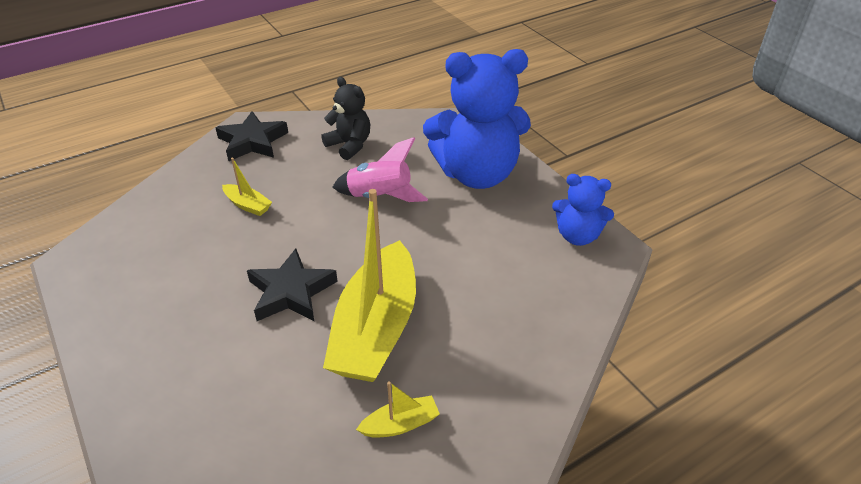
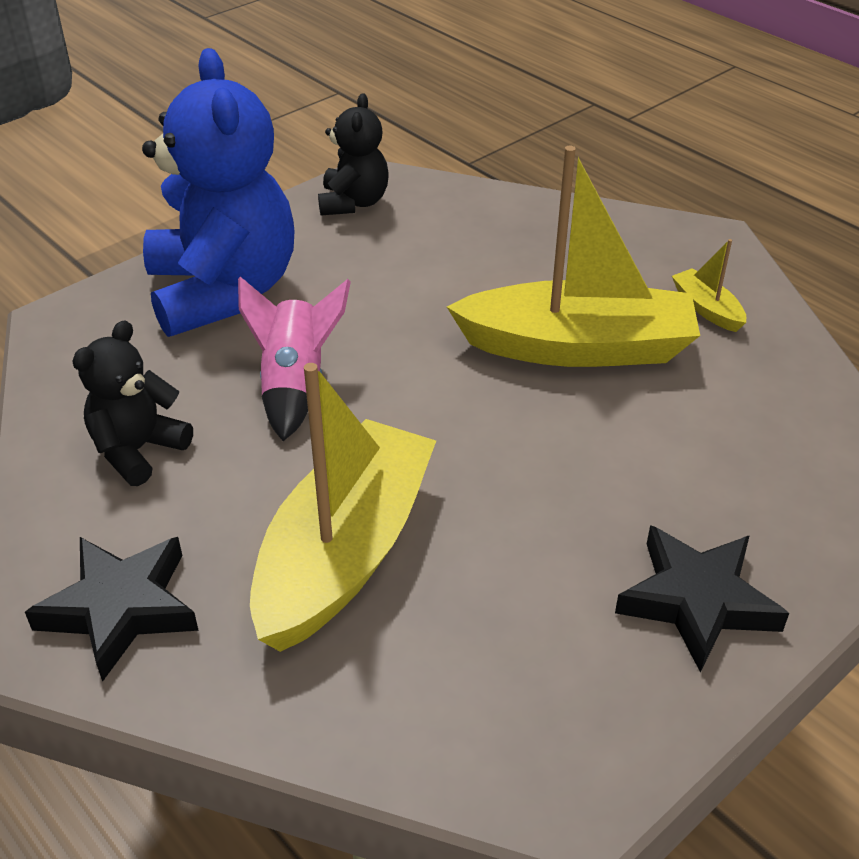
camera: 100 degrees left, 0 degrees up
(247, 205) = (345, 553): yellow boat -> yellow boat, size x2.42
(291, 292) = (542, 442): black star -> black star (697, 601)
(577, 236) = (353, 203): blue teddy bear -> black teddy bear

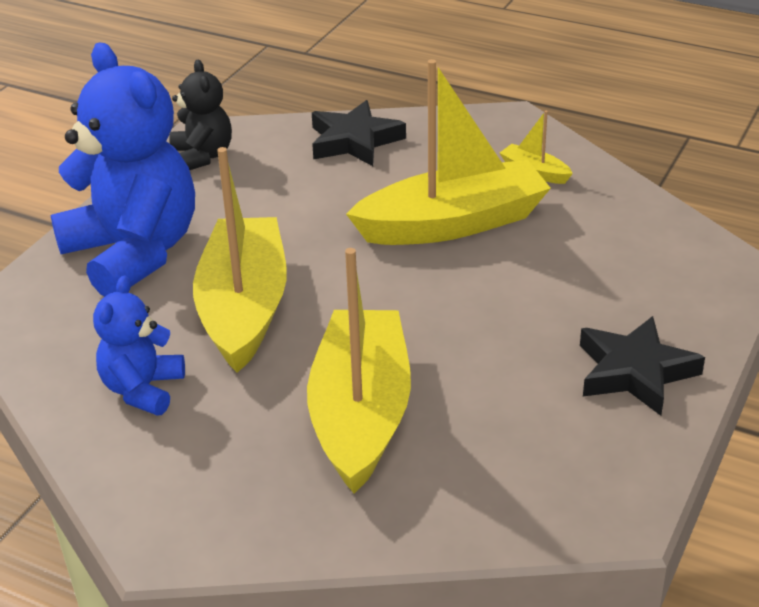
camera: 20 degrees left, 5 degrees down
(120, 608) = (207, 503): black star -> black star (354, 141)
(138, 450) = (142, 389): black teddy bear -> blue teddy bear
(295, 386) = (244, 308): pink rocket -> yellow boat

